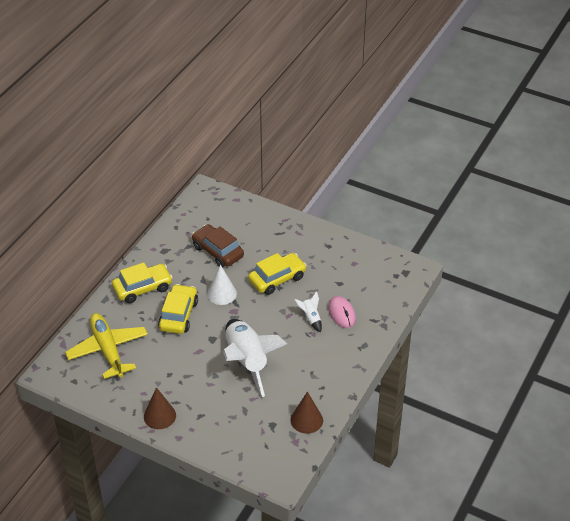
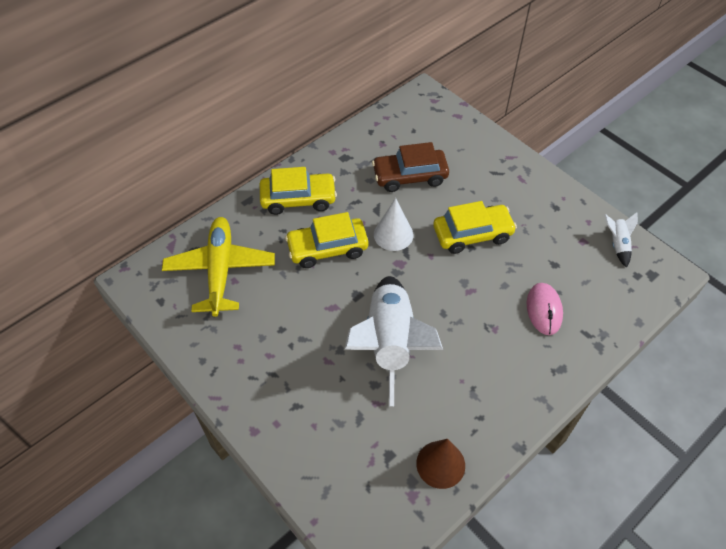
camera: 20 degrees right, 10 degrees up
(159, 416) = (243, 388): brown cone -> none
(178, 315) = (327, 248): yellow car -> yellow car turned 135 degrees counterclockwise
(218, 251) = (410, 176): brown car -> brown car turned 75 degrees counterclockwise
(311, 318) = (499, 304): white rocket -> white rocket (617, 244)

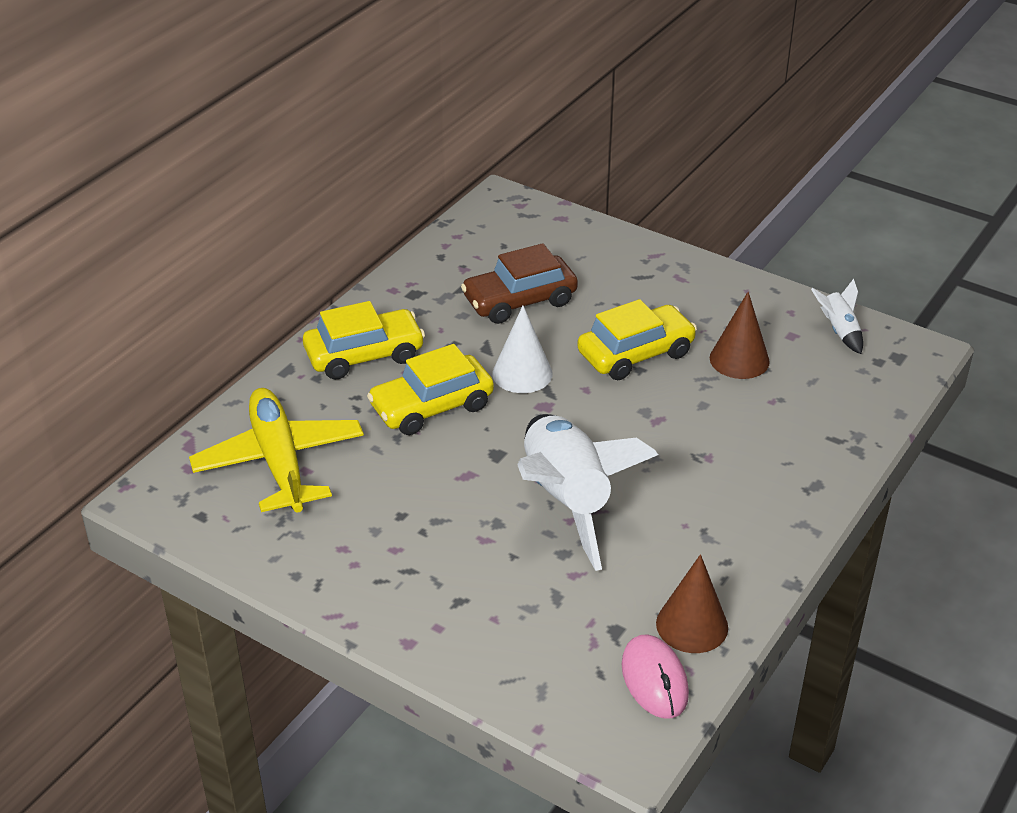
camera: 15 degrees left, 15 degrees down
(540, 253) = (739, 359): none -> brown cone
(544, 310) = (768, 423): pink mouse -> pink mouse (654, 679)

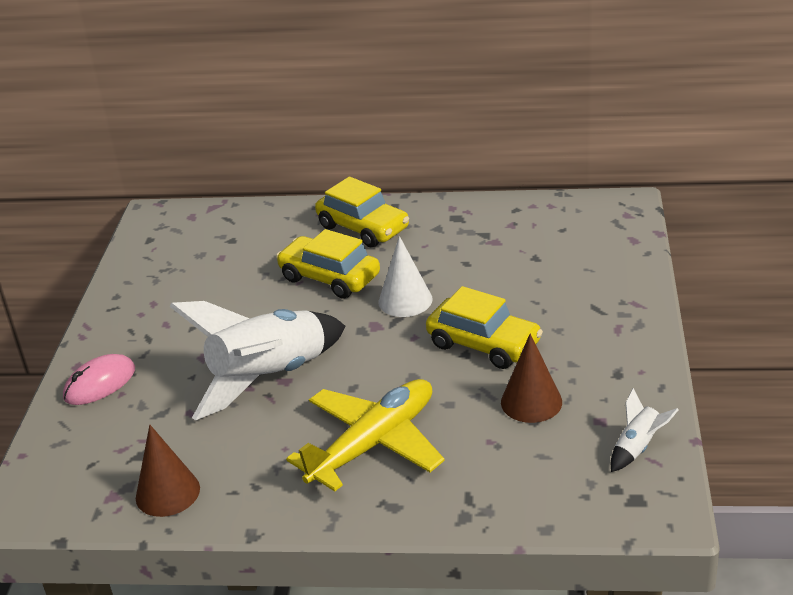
camera: 65 degrees right, 5 degrees down
(279, 461) = (222, 244): yellow plane -> yellow plane (374, 443)
(519, 300) = (496, 264): brown car -> none
(654, 679) = (97, 494): pink mouse -> pink mouse (100, 383)

